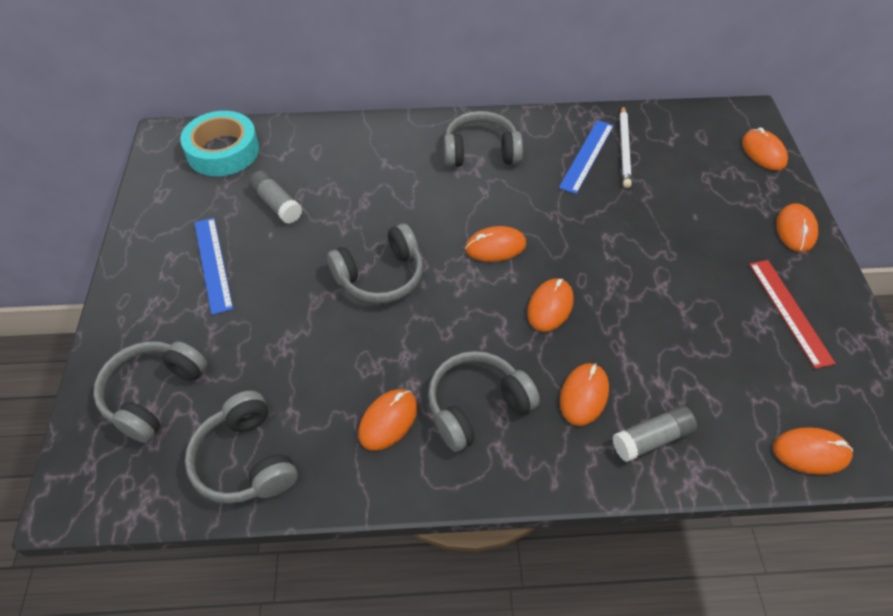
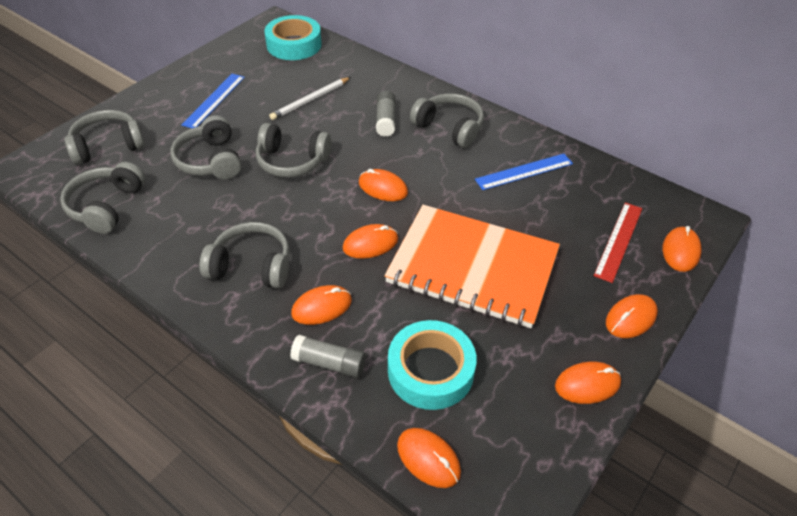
camera: 40 degrees right, 5 degrees down
(277, 204) = (286, 89): grey glue stick -> grey glue stick (385, 120)
(296, 331) = (210, 160): none -> grey headphones
(388, 420) = (196, 238): orange mouse -> orange mouse (587, 384)
(624, 148) = (560, 183): white pencil -> white pencil (310, 100)
(650, 268) = (472, 267): none -> orange notebook
(727, 380) = (430, 371): none -> turquoise tape
(789, 311) = (543, 365): red ruler -> red ruler (618, 241)

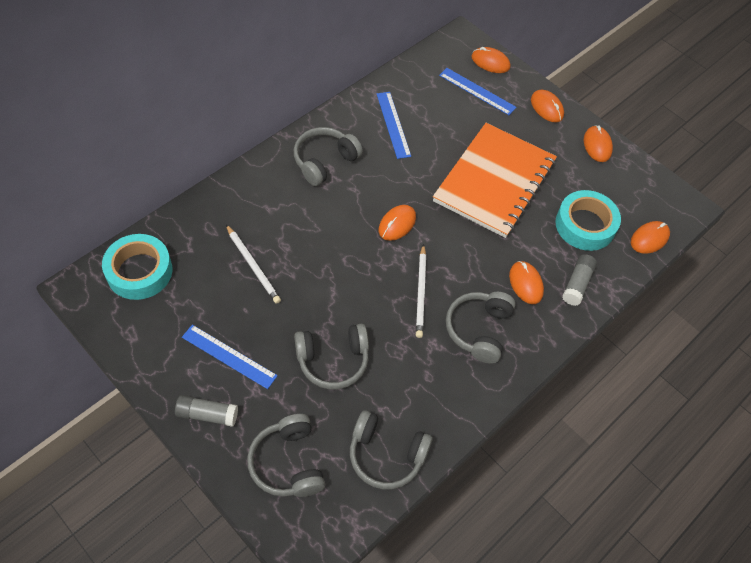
camera: 85 degrees left, 10 degrees up
(292, 161) = (348, 290): grey headphones -> none
(295, 214) = (421, 293): none -> white pencil
(370, 244) = (462, 242): orange mouse -> none
(385, 120) = (302, 207): grey glue stick -> grey glue stick (207, 414)
(618, 241) = (477, 91): red ruler -> blue ruler

